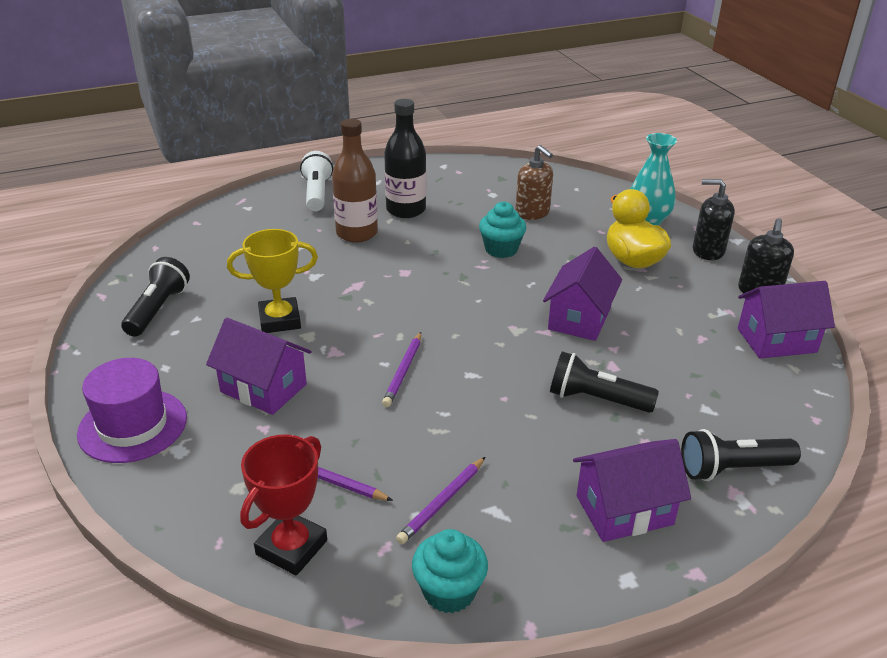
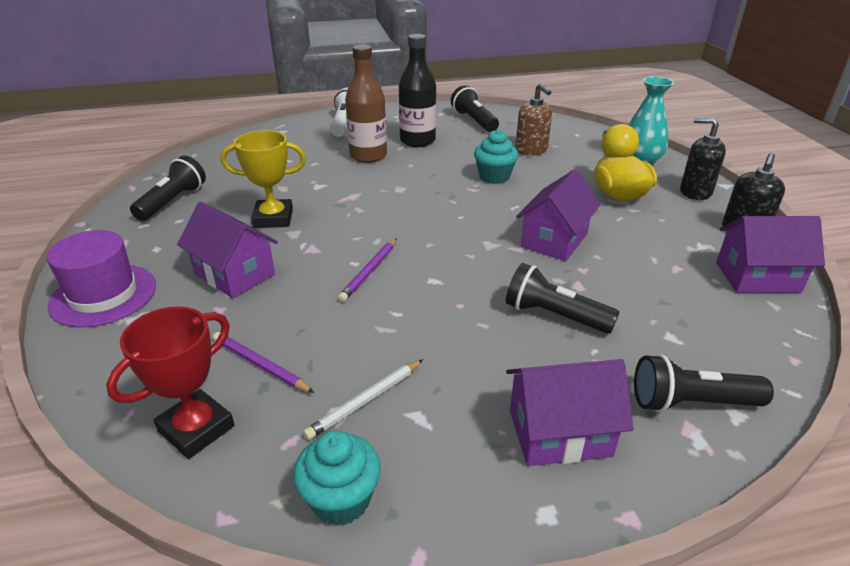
camera: 10 degrees right, 0 degrees up
(442, 502) = (365, 401): purple pencil -> white pencil
(461, 179) = (474, 121): none -> black flashlight

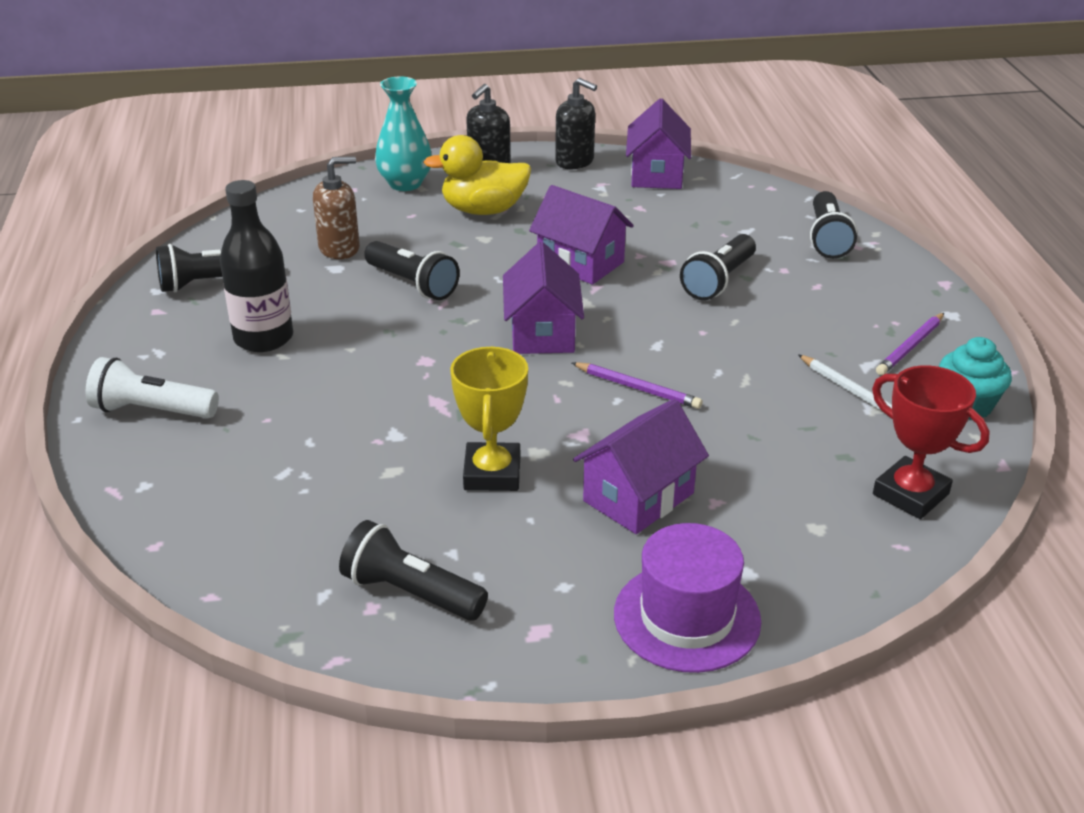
camera: 85 degrees left, 0 degrees up
(260, 365) = (813, 460): purple pencil -> purple pencil (910, 347)
(368, 156) = (301, 386): brown bottle -> none
(494, 177) = (412, 284): turquoise cupcake -> black flashlight
(559, 433) = (872, 299): purple house -> purple house (542, 333)

